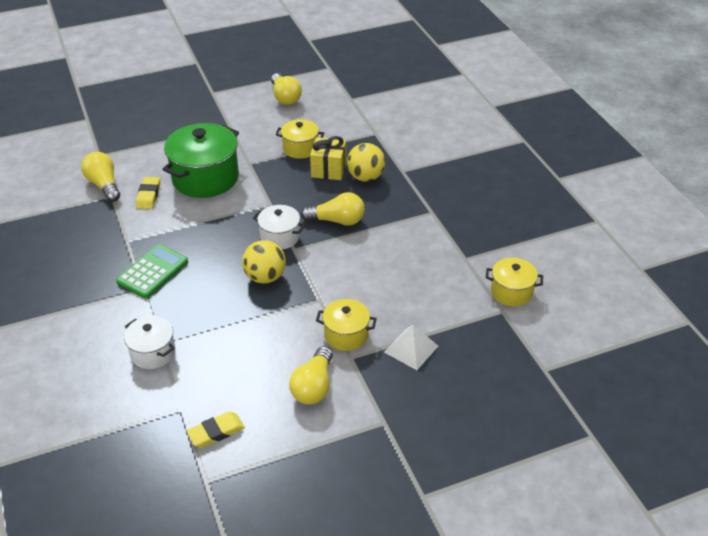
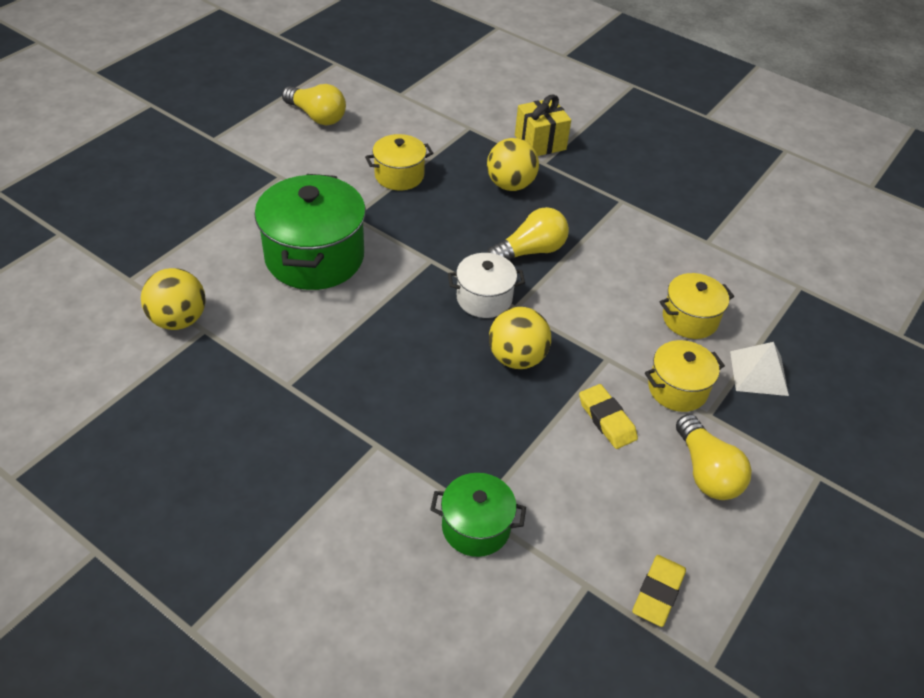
camera: 35 degrees left, 5 degrees up
(104, 185) = (179, 320): yellow light bulb -> yellow ball
(148, 195) = (258, 310): yellow eraser -> yellow eraser (607, 419)
(152, 352) = (476, 527): white pot -> green pot
(153, 272) = (367, 414): green calculator -> none
(328, 169) = (458, 190): yellow gift -> yellow gift (540, 142)
(511, 292) = (787, 261): yellow pot -> yellow pot (690, 319)

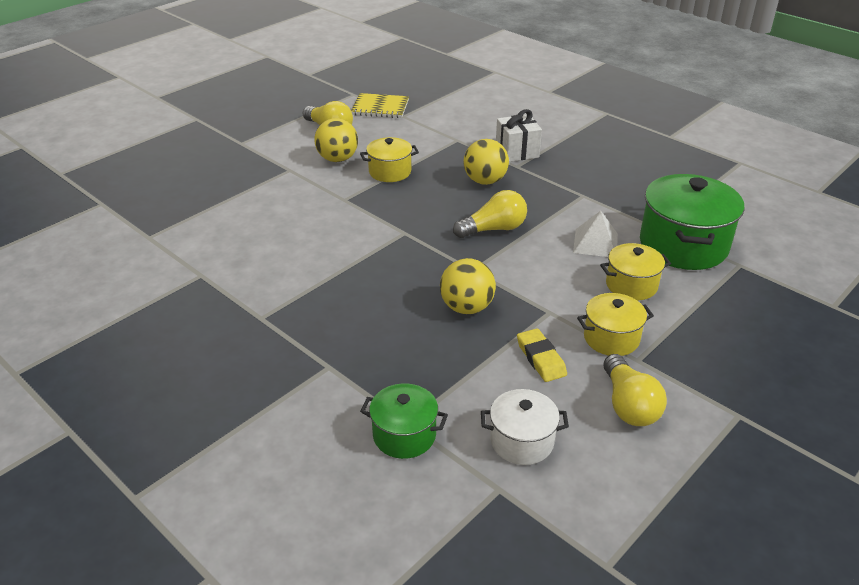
camera: 10 degrees right, 10 degrees down
(179, 320) = (181, 267): yellow ball -> yellow ball (337, 159)
(314, 257) = (305, 227): green pot -> green pot (683, 245)
(371, 82) = (380, 107): none -> yellow notebook
(484, 298) = (446, 262): white pot -> white pot (521, 441)
(540, 142) = (517, 152): yellow gift -> white gift
(658, 593) = (566, 500): yellow eraser -> none
(759, 373) = (691, 330): white pyramid -> white pyramid (595, 243)

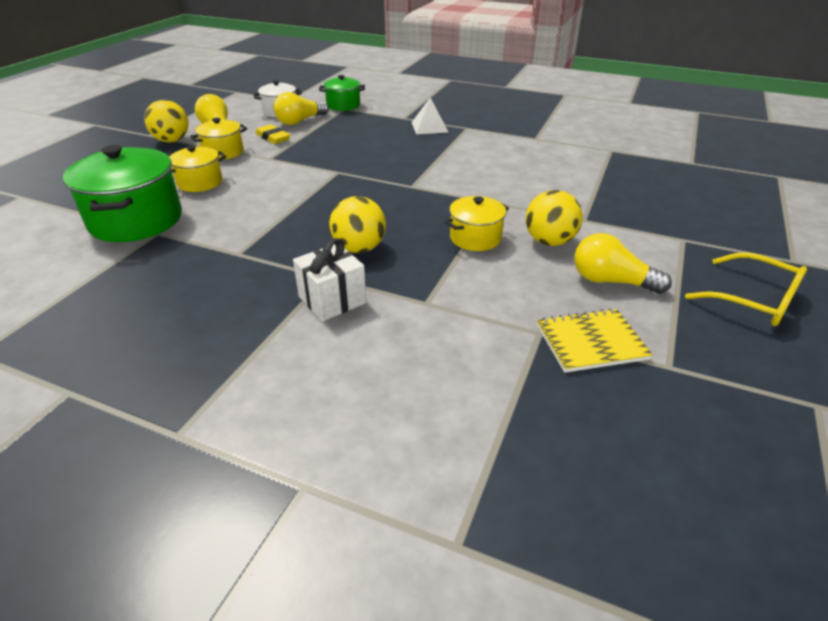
camera: 160 degrees right, 0 degrees up
(262, 107) = (753, 300): none -> yellow glasses
(466, 307) = (332, 151): yellow ball -> yellow ball (172, 140)
(494, 229) = (330, 202): yellow light bulb -> yellow light bulb (300, 121)
(595, 243) = (227, 208): white pyramid -> white pyramid (429, 127)

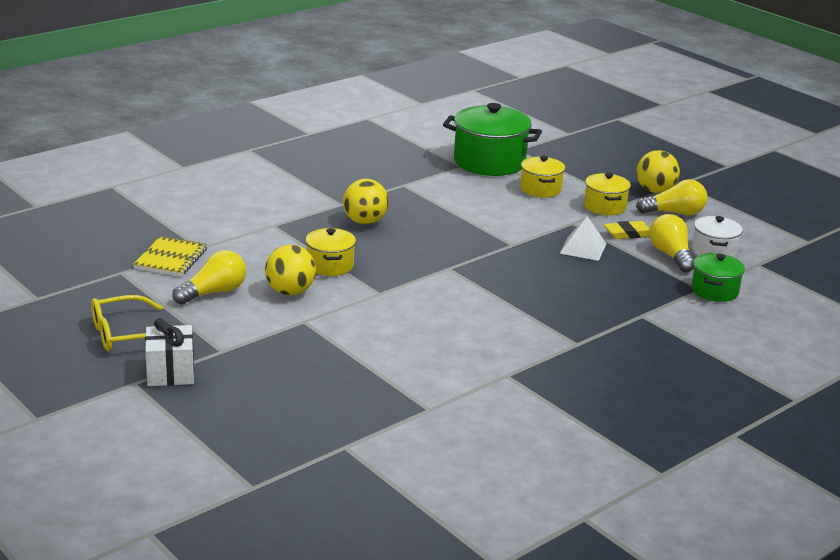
camera: 115 degrees right, 10 degrees down
(332, 300) = (311, 200): white gift -> white gift (170, 373)
(429, 127) = (597, 321): white pyramid -> white pyramid (583, 248)

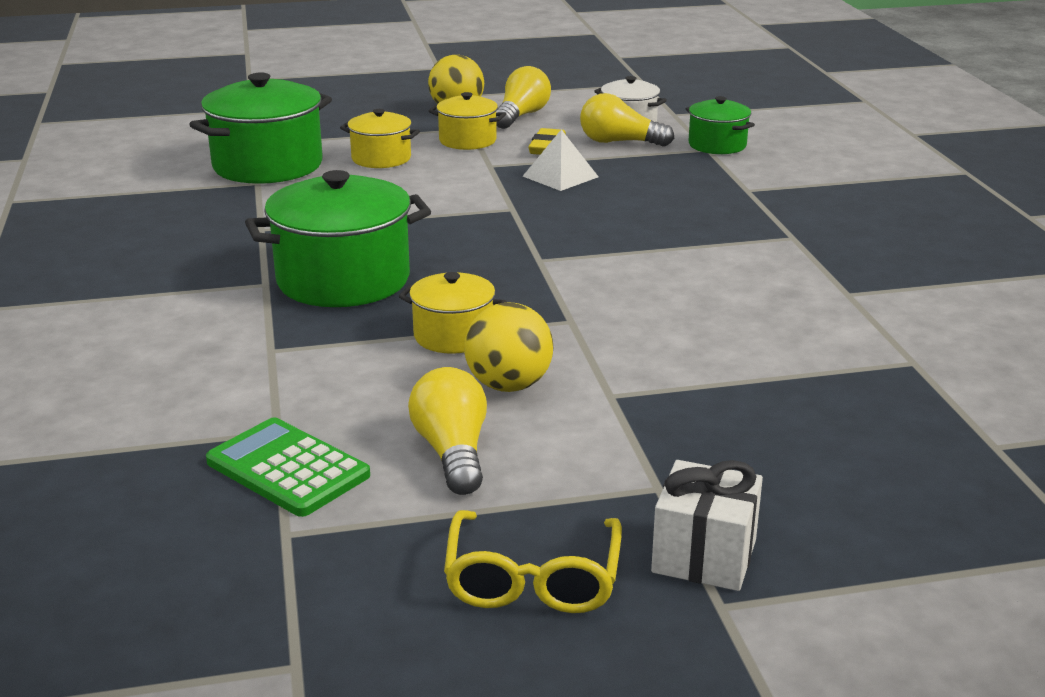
camera: 60 degrees left, 0 degrees up
(171, 259) = (288, 468): yellow notebook -> green calculator
(365, 222) = (343, 280): yellow ball -> green pot

